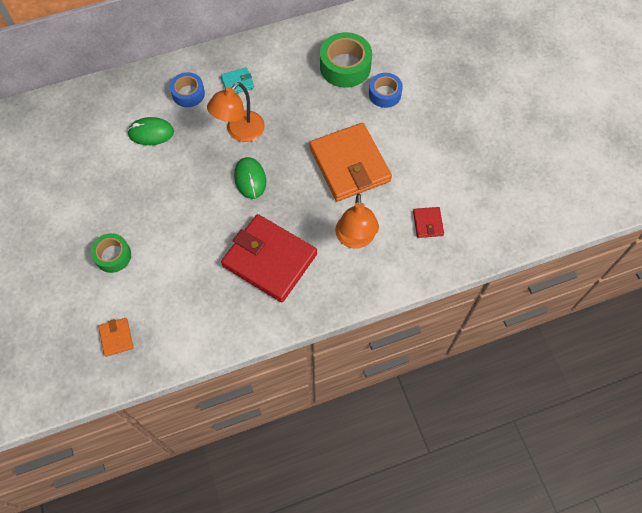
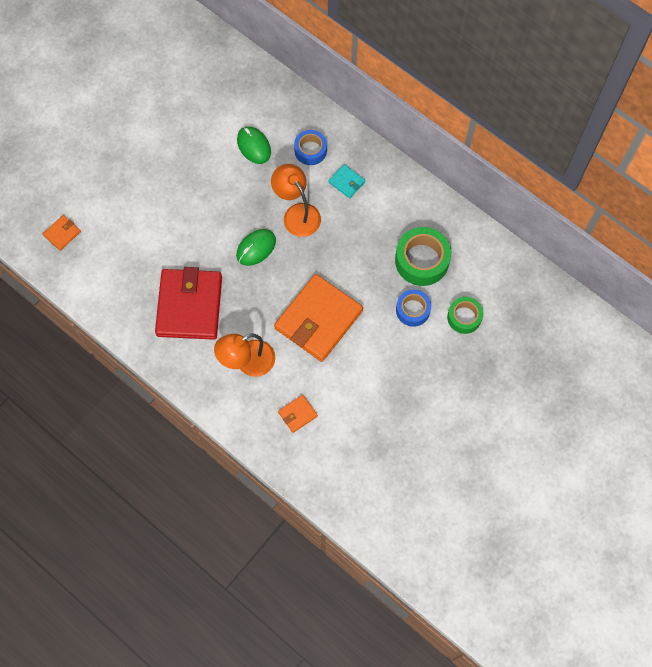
camera: 60 degrees right, 5 degrees up
(113, 256) = (127, 188): green tape -> green tape (464, 317)
(240, 132) = (297, 213): orange lamp -> orange lamp turned 45 degrees clockwise
(428, 223) = (297, 414): red wallet -> orange wallet

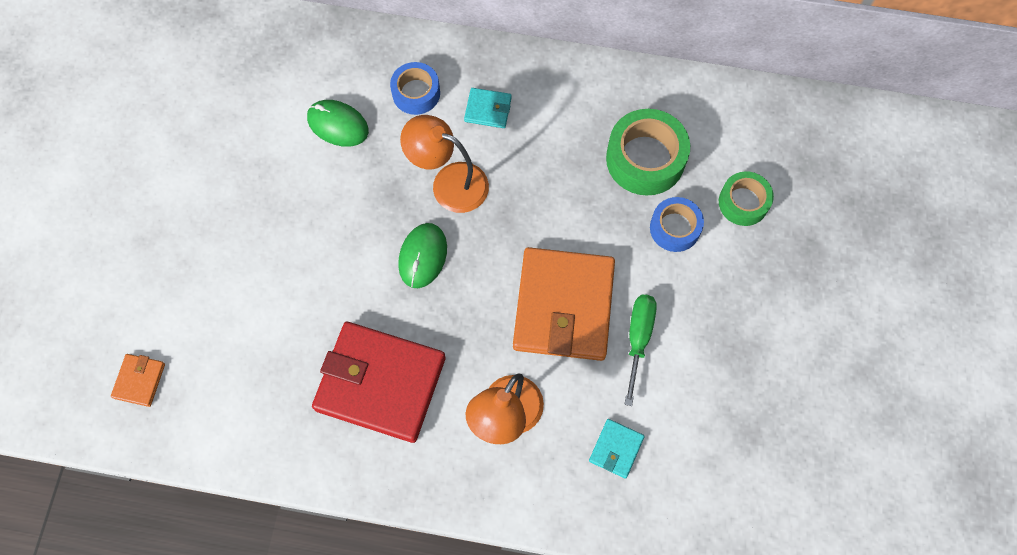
camera: 30 degrees left, 0 degrees up
(189, 306) = (380, 383): red wallet -> red wallet turned 45 degrees counterclockwise
(297, 414) = (616, 449): orange wallet -> turquoise wallet
(349, 361) = (638, 339): none -> green screwdriver

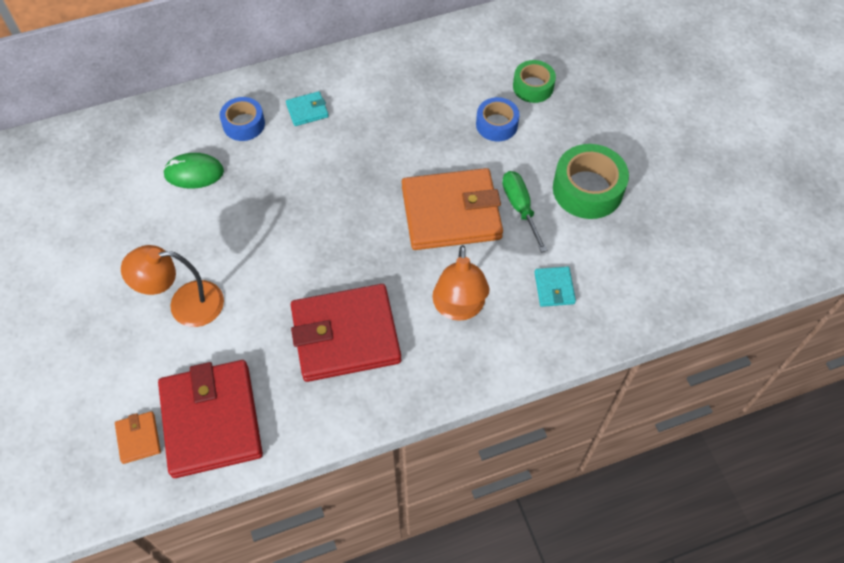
camera: 30 degrees left, 10 degrees down
(211, 400) = (211, 420): none -> red wallet
(422, 256) = (321, 231): green mouse -> none
(449, 182) = (309, 172): orange lamp -> orange lamp (185, 305)
(563, 306) = (451, 213): orange wallet -> orange wallet turned 75 degrees counterclockwise
(645, 159) = (445, 91): green tape -> green tape (587, 189)

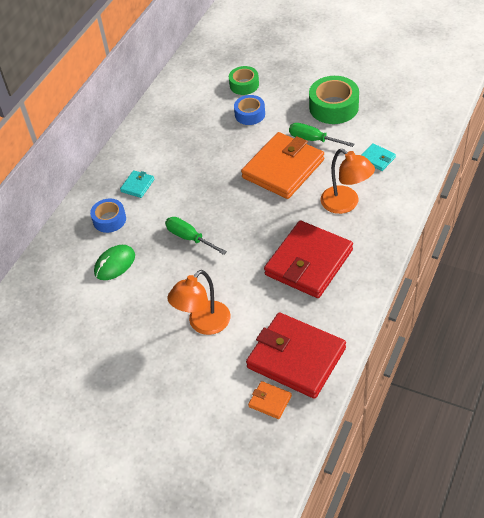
camera: 40 degrees left, 10 degrees down
(281, 206) = (189, 238): none -> green screwdriver

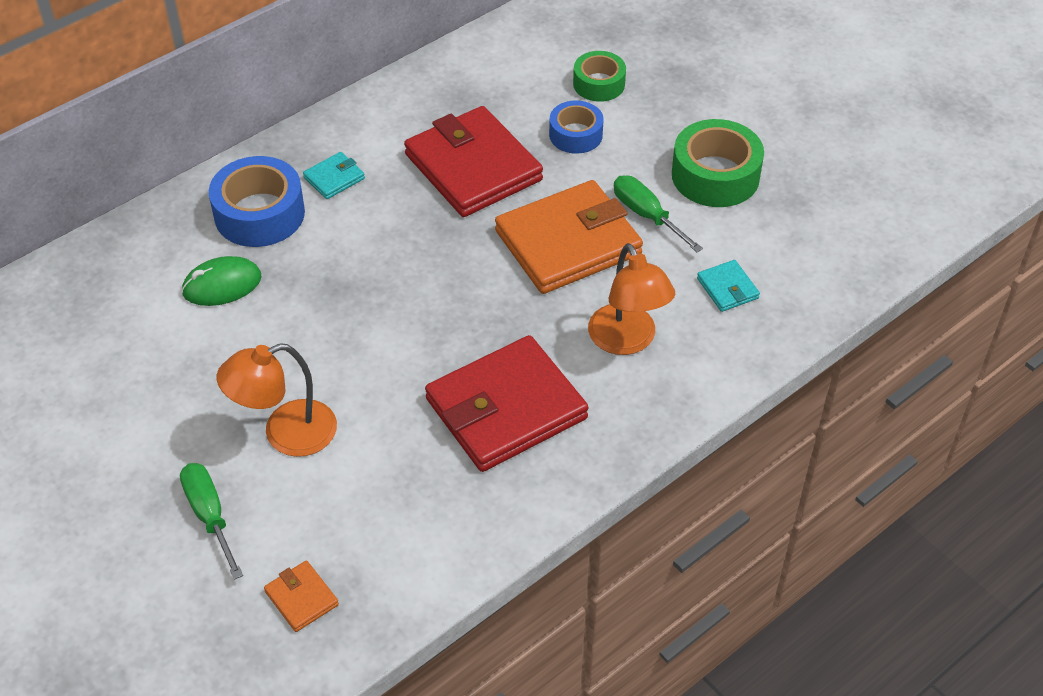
camera: 20 degrees right, 0 degrees up
(109, 220) = (259, 214): blue tape -> blue tape, size x1.60
(189, 238) = (355, 292): green screwdriver -> green screwdriver (210, 516)
(296, 358) = (385, 550): red wallet -> red wallet (473, 167)

